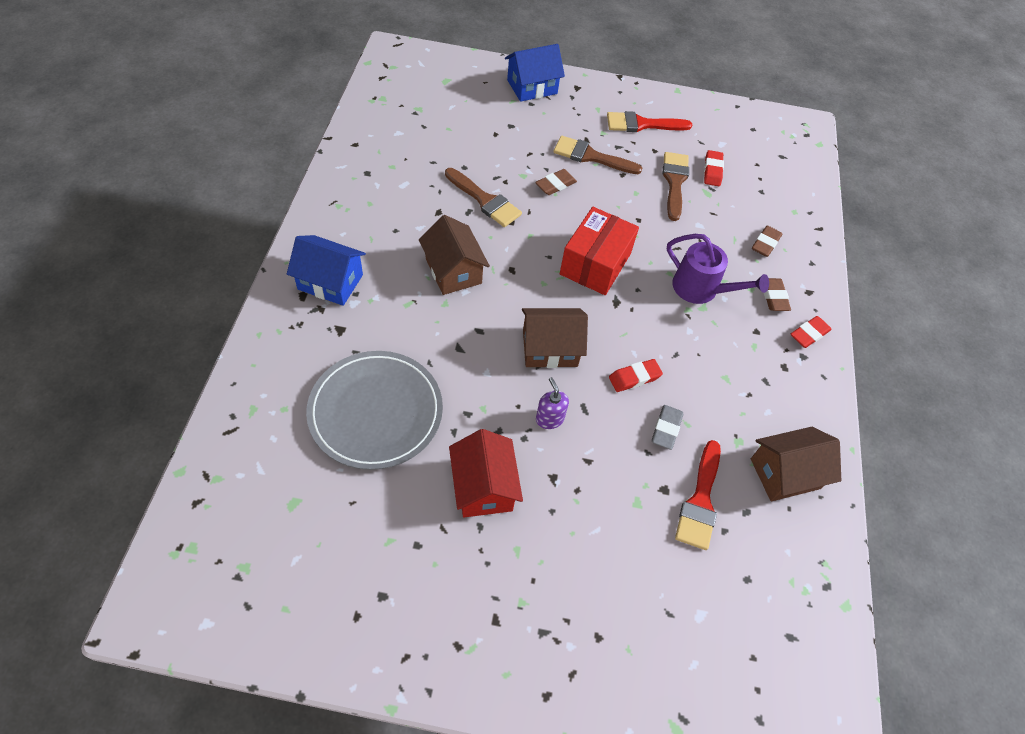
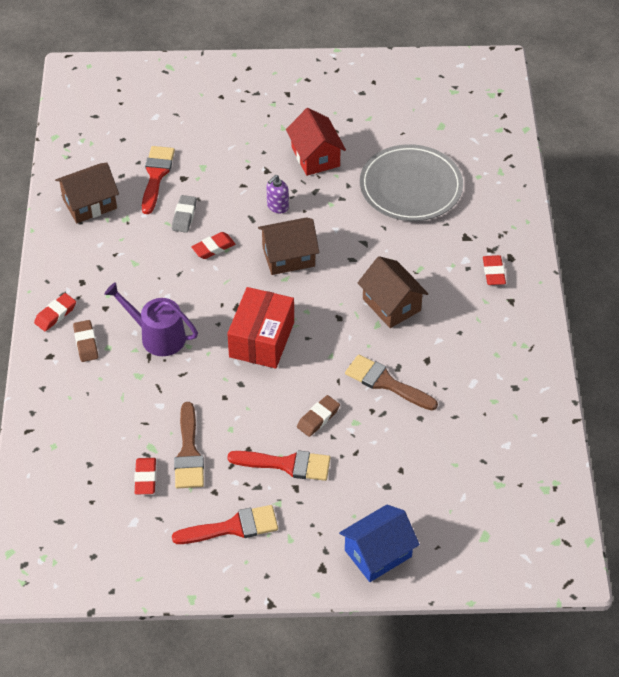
camera: 175 degrees right, 5 degrees down
(330, 282) = (493, 272): blue house -> red eraser
(549, 418) = (277, 206): purple soap dispenser -> purple soap dispenser turned 75 degrees clockwise
(591, 156) = (286, 464): brown brush -> red brush
(765, 244) = (90, 398): brown eraser -> none

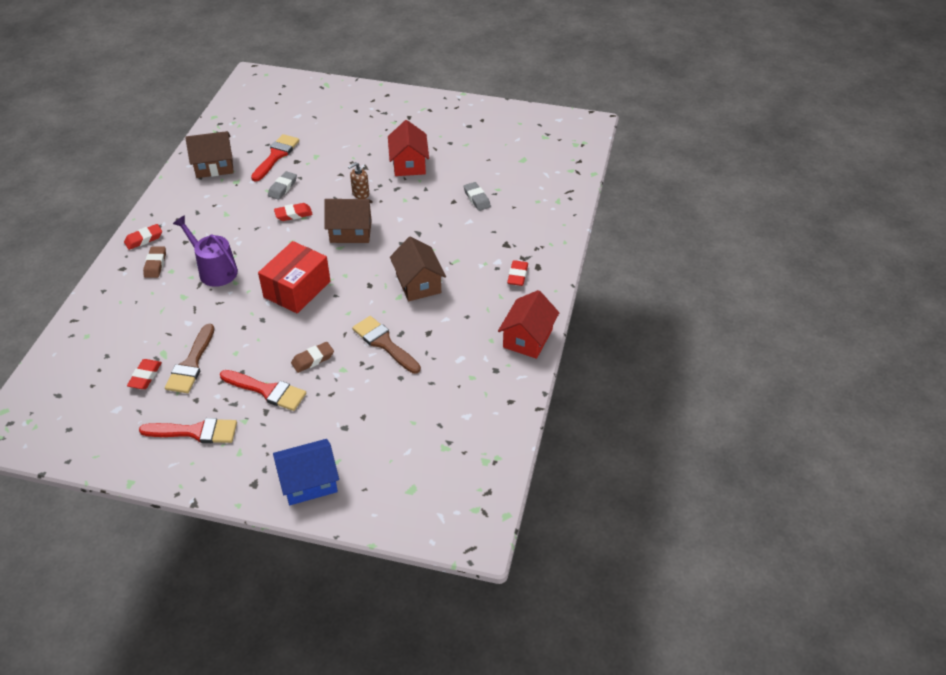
camera: 15 degrees right, 5 degrees down
(277, 206) = (360, 194): purple soap dispenser -> brown soap dispenser
(410, 186) = (477, 199): grey plate -> grey eraser
(533, 344) = (527, 338): none -> red house

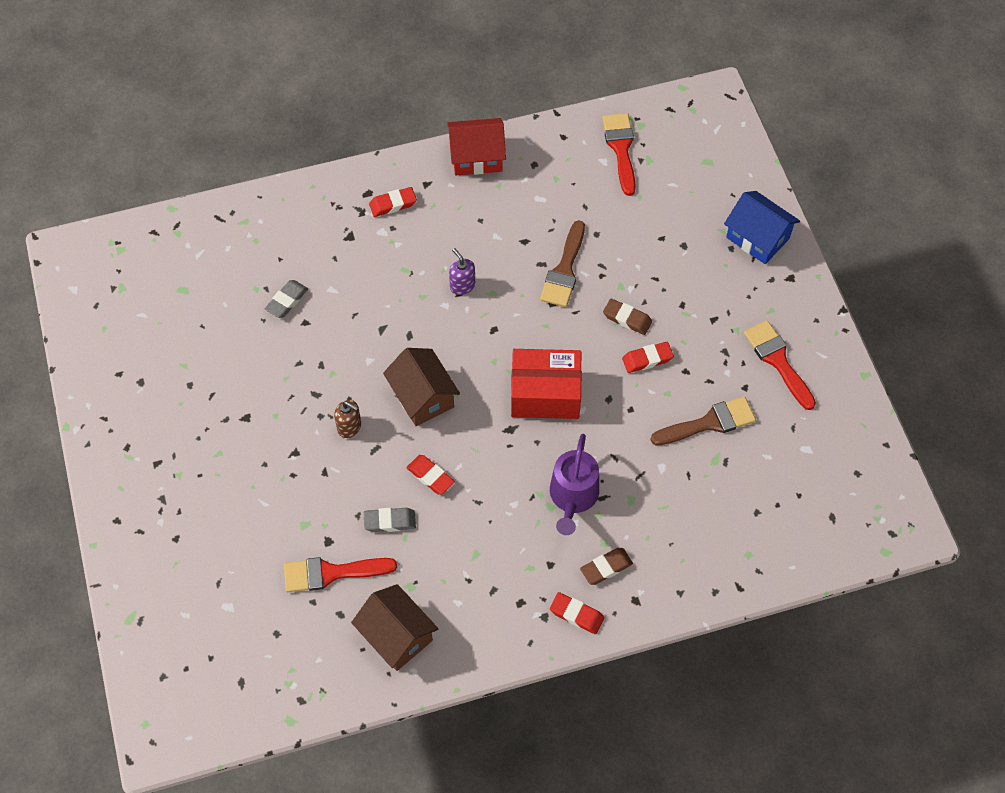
camera: 120 degrees left, 15 degrees up
(145, 376) = (753, 453): red eraser -> red eraser (647, 359)
(267, 391) = (691, 333): red brush -> red brush (621, 149)
(409, 164) = (260, 406): red house -> none
(418, 283) = (462, 285): brown house -> purple soap dispenser

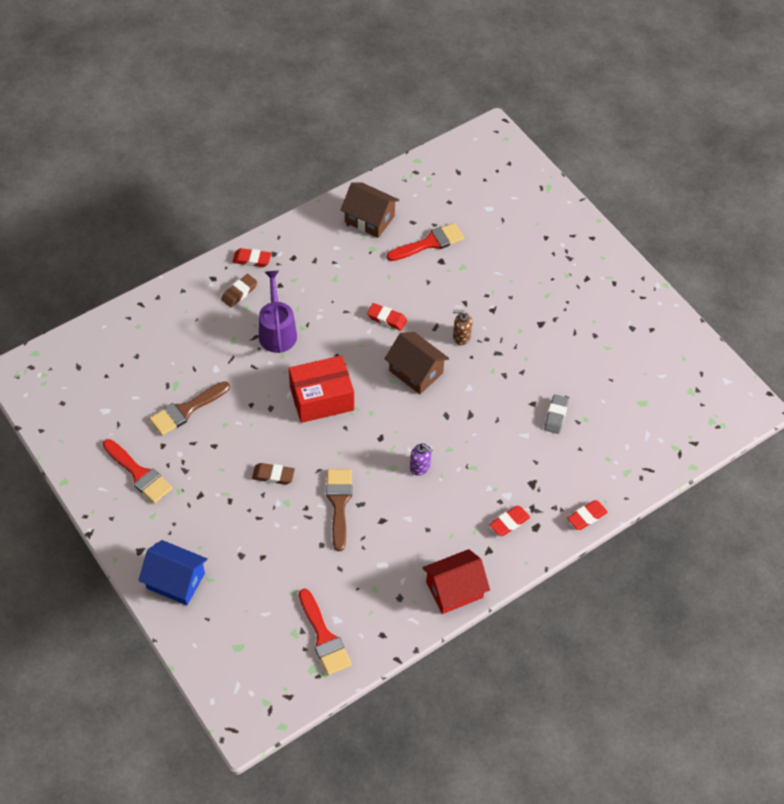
camera: 160 degrees right, 5 degrees down
(390, 521) = (403, 283): grey eraser -> none
(647, 359) = (248, 446): red eraser -> red eraser (586, 517)

